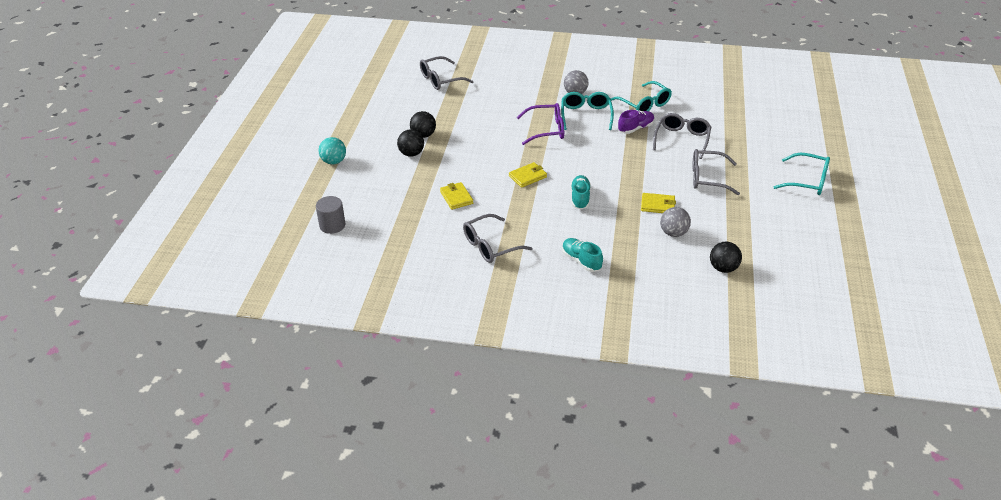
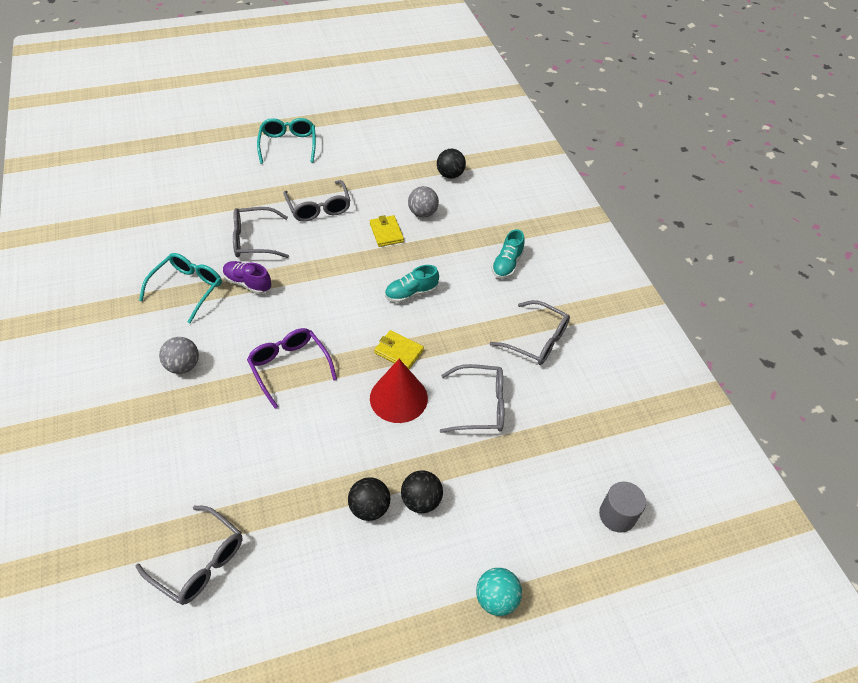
camera: 120 degrees left, 10 degrees up
(456, 197) = (479, 405): yellow wallet -> grey glasses
(489, 166) = (398, 398): none -> red cone
(586, 115) = (237, 337): turquoise glasses -> none

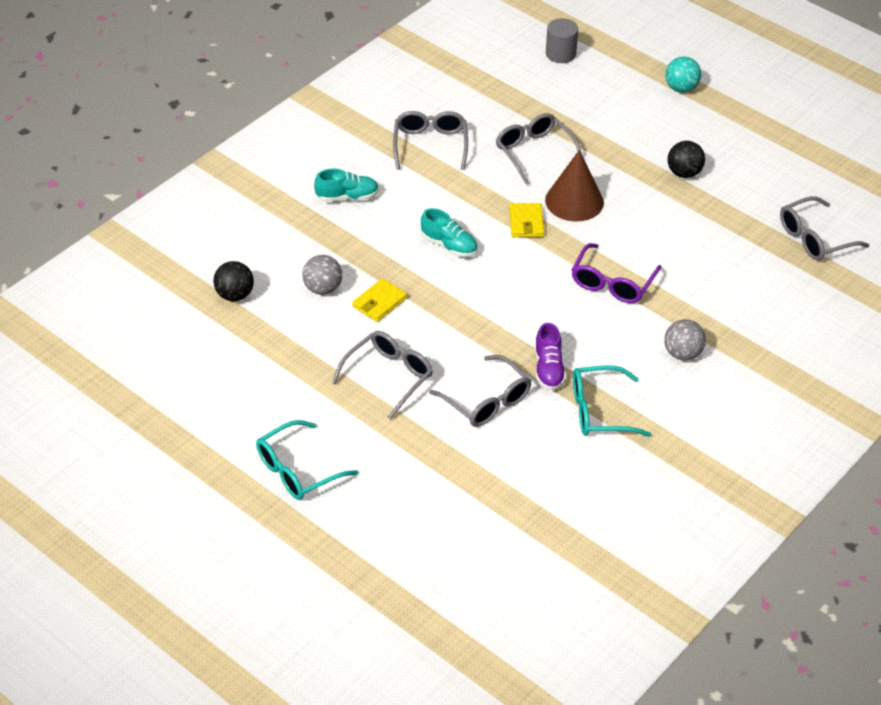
camera: 120 degrees left, 5 degrees down
(199, 562) = (815, 238): grey glasses -> grey glasses turned 120 degrees counterclockwise
(398, 398) = (574, 201): red cone -> brown cone
(421, 501) = (650, 150): black ball -> none

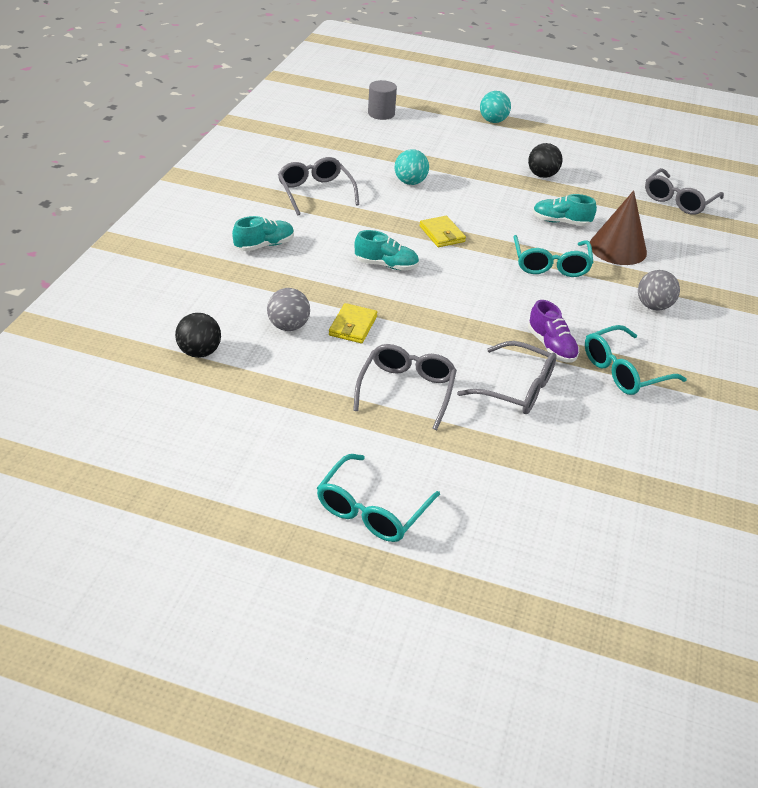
camera: 25 degrees left, 5 degrees down
(534, 152) = (410, 182): grey glasses -> turquoise ball
(574, 201) = (470, 210): brown cone -> brown cone (617, 248)
(612, 282) = (550, 264): purple glasses -> turquoise glasses
(661, 236) = (561, 222): none -> turquoise shoe

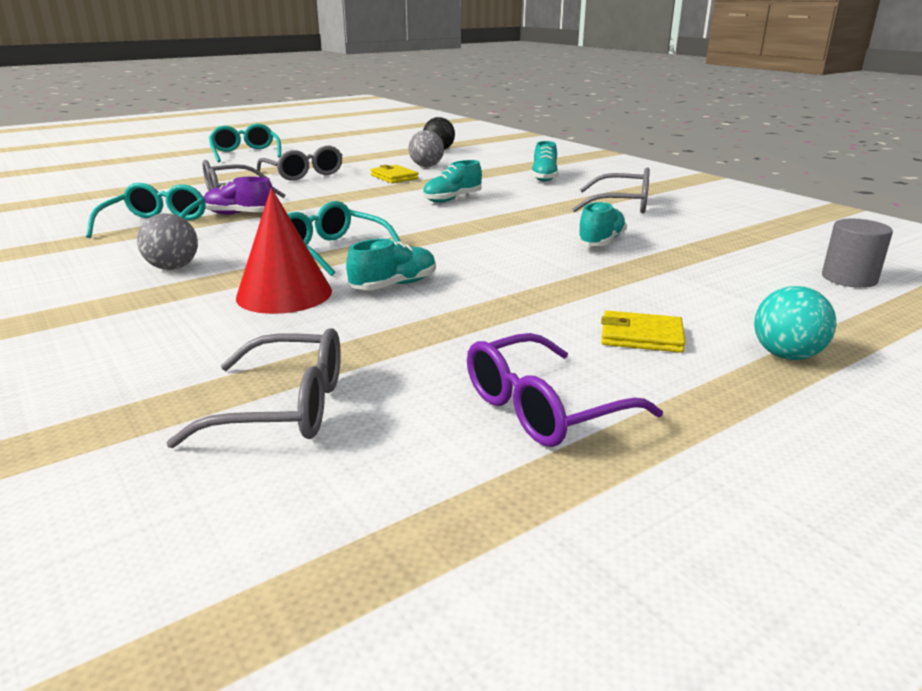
camera: 130 degrees right, 15 degrees down
(410, 182) = (601, 242): turquoise ball -> turquoise shoe
(442, 234) = (468, 227): yellow wallet -> yellow wallet (641, 336)
(542, 175) = (529, 321): black ball -> none
(599, 155) = (544, 408): none -> purple glasses
(617, 248) = (284, 294): brown cone -> red cone
(678, 200) = (283, 407): grey glasses -> grey glasses turned 105 degrees clockwise

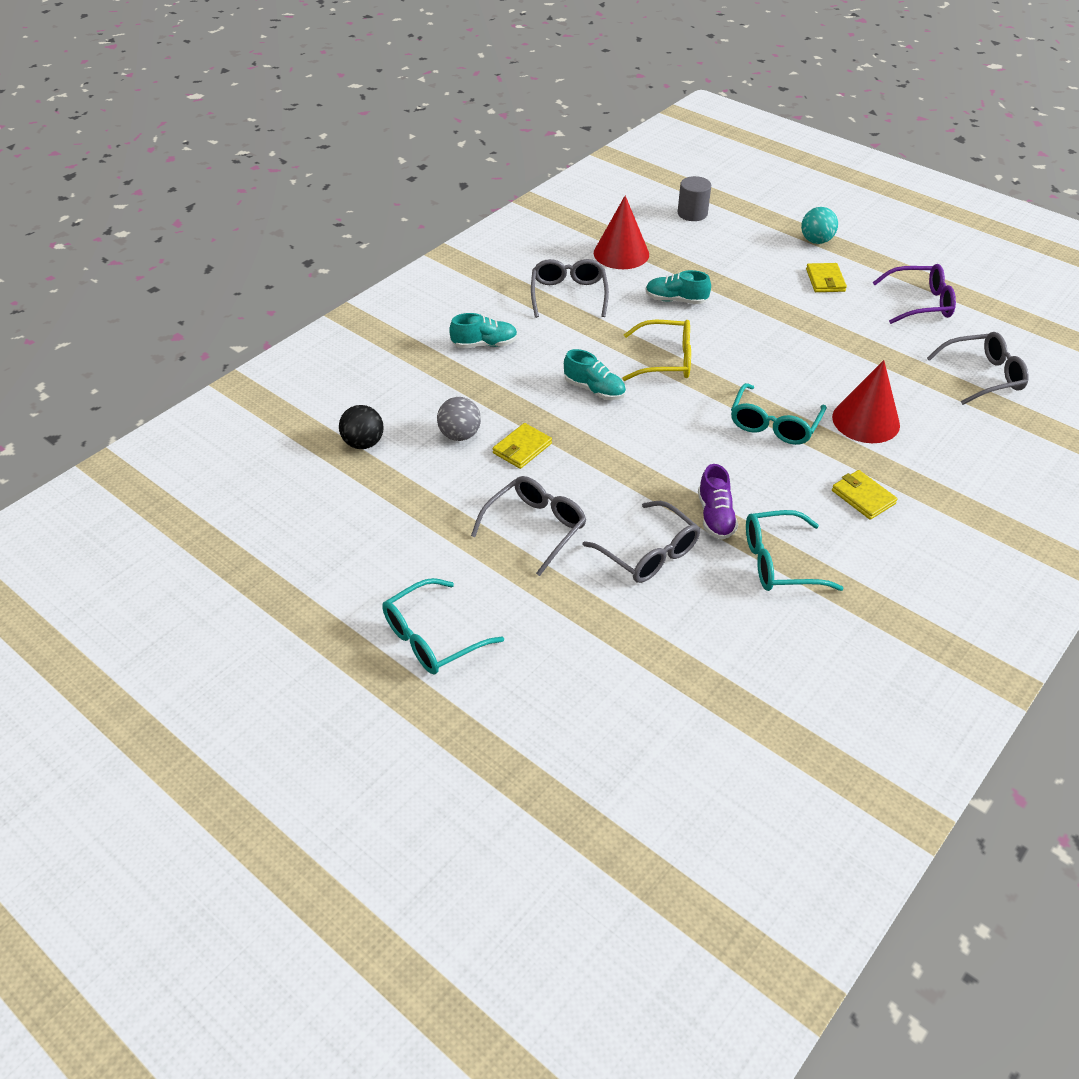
camera: 105 degrees left, 20 degrees up
(173, 268) = (863, 497): grey ball -> yellow wallet
(283, 407) = (982, 376): grey glasses -> grey glasses turned 90 degrees clockwise
(394, 285) = (818, 377): turquoise shoe -> none
(481, 225) = (665, 360): none -> yellow glasses
(544, 408) = (919, 303): purple glasses -> purple glasses turned 45 degrees counterclockwise
(715, 231) = (621, 253): none -> red cone

